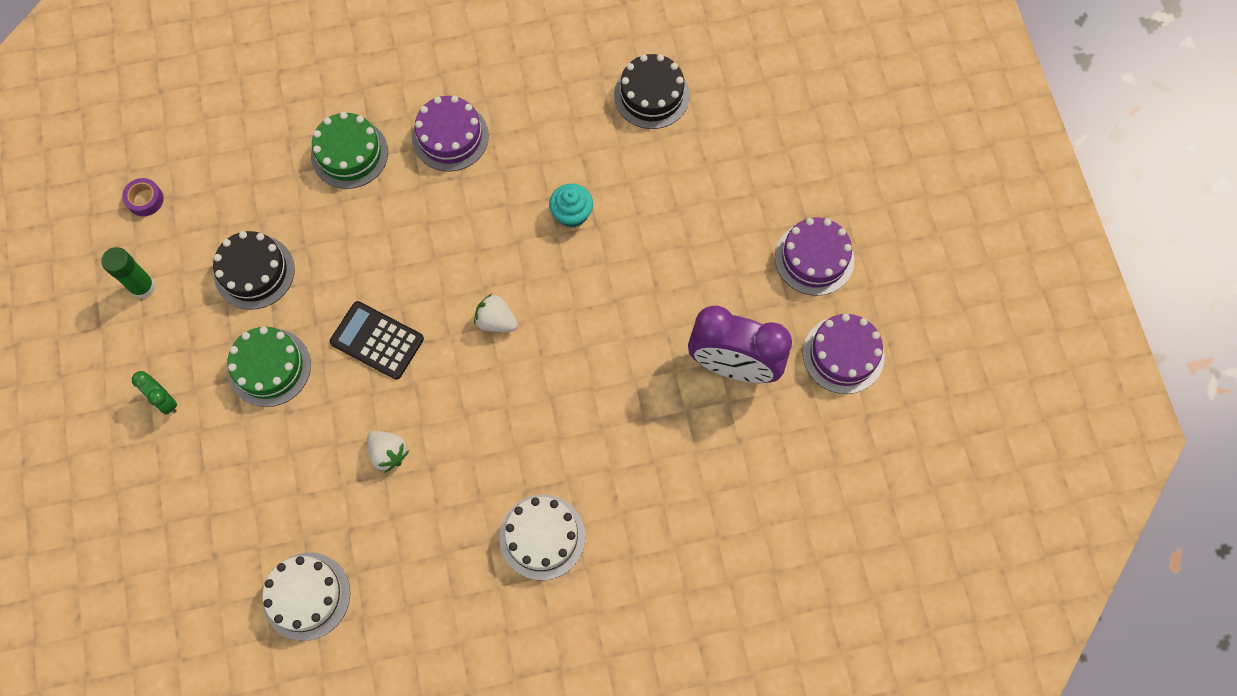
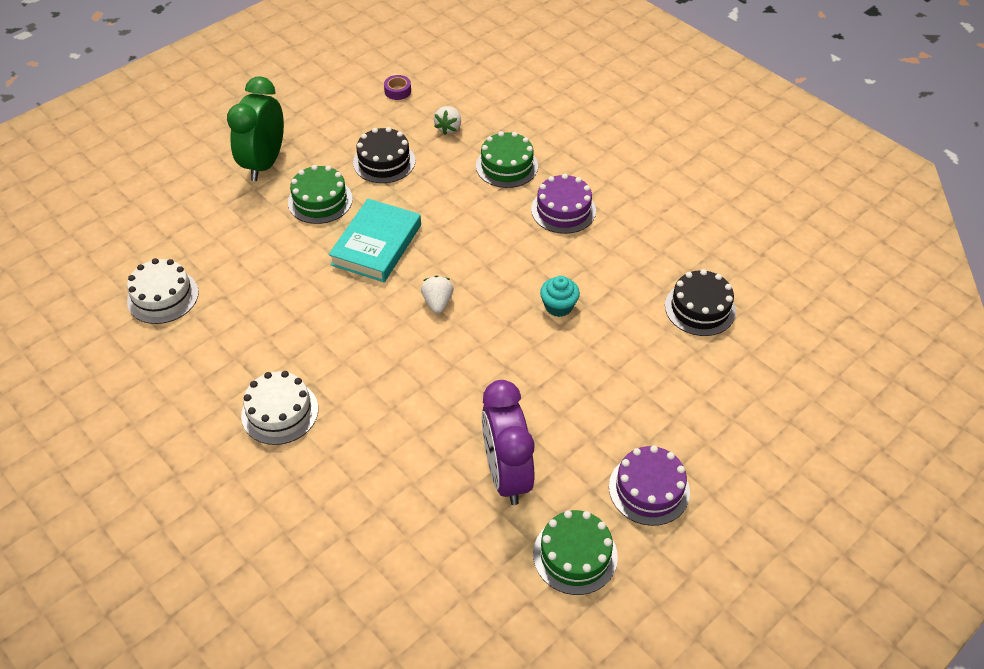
camera: 60 degrees right, 20 degrees down
(143, 287) = (337, 118): green glue stick -> none
(165, 401) = (264, 163): green clock -> green clock, size x2.22
(377, 340) = (376, 245): black calculator -> turquoise book
(388, 453) = (294, 291): white strawberry -> white strawberry (449, 128)
(843, 354) = (575, 555): purple cake -> green cake

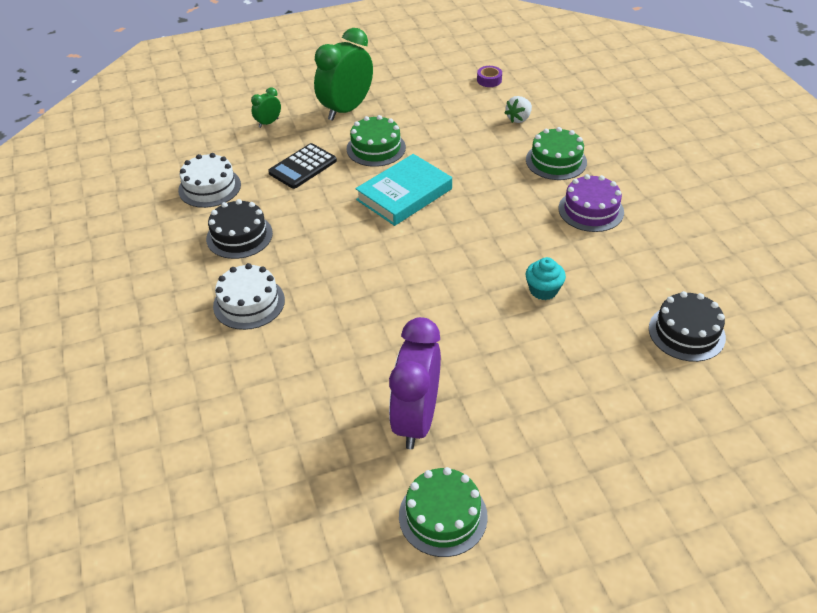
camera: 25 degrees right, 5 degrees down
(186, 202) = (268, 123): none -> green clock
(253, 243) = (303, 167): none -> black calculator
(384, 161) = (447, 131): black cake -> black cake (239, 236)
(437, 303) = (432, 255): white strawberry -> none
(649, 489) = (548, 482): purple cake -> none

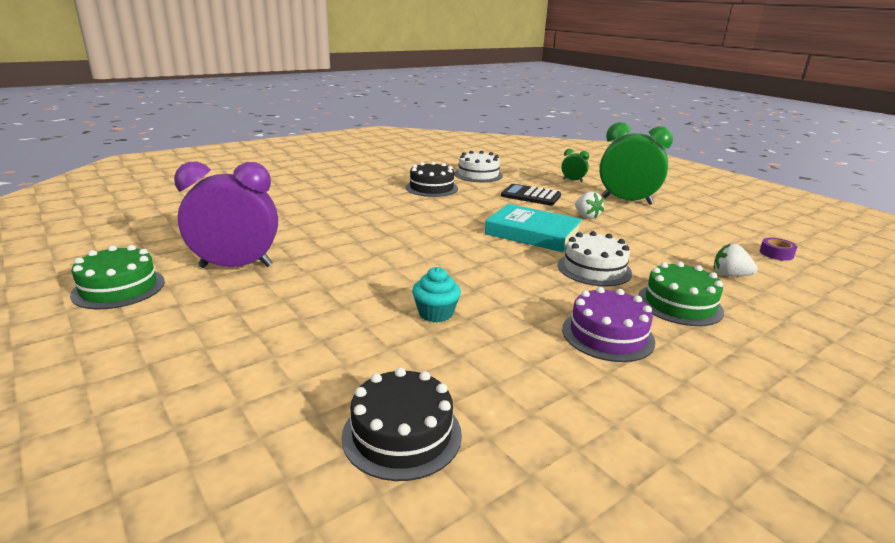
camera: 70 degrees right, 20 degrees down
(249, 303) = (360, 198): white cake -> white cake (594, 269)
(376, 148) = (586, 216): green cake -> white strawberry

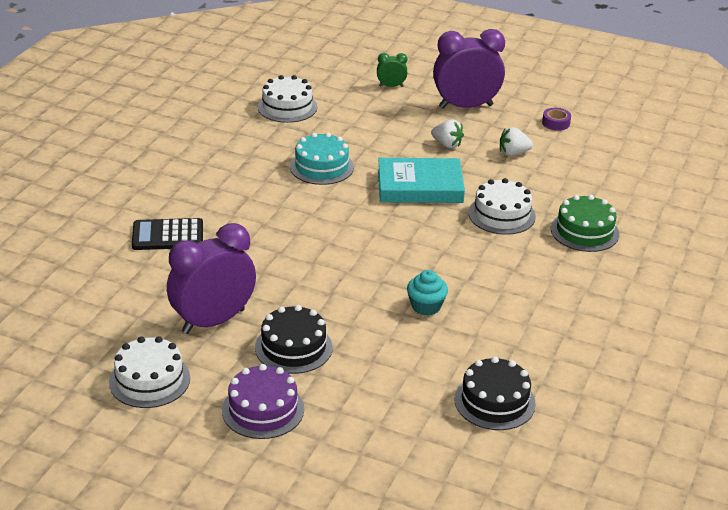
camera: 30 degrees left, 10 degrees up
(119, 288) = (149, 380): green cake -> white cake
(431, 188) = (263, 148): black cake -> black cake (293, 347)
(462, 205) = (321, 167): none -> turquoise cake
(530, 196) = (372, 128): black calculator -> black calculator (168, 235)
(607, 335) = (556, 280): purple cake -> purple cake (263, 409)
(627, 201) = (465, 106): green clock -> purple clock
(730, 275) = (603, 185): white strawberry -> white strawberry (513, 153)
(776, 254) = (624, 144): purple tape -> purple tape (556, 123)

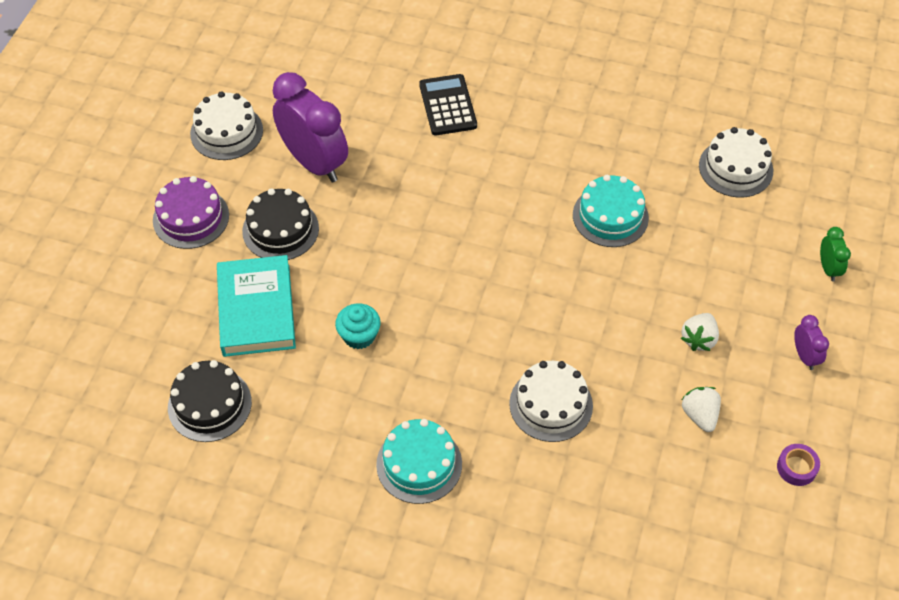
camera: 85 degrees right, 20 degrees up
(420, 186) = (593, 316): turquoise book -> turquoise book (256, 310)
(465, 106) = (804, 356): purple clock -> purple clock, size x0.45
(556, 283) = (419, 464): none -> turquoise cake
(584, 231) = (533, 498): green cake -> none

